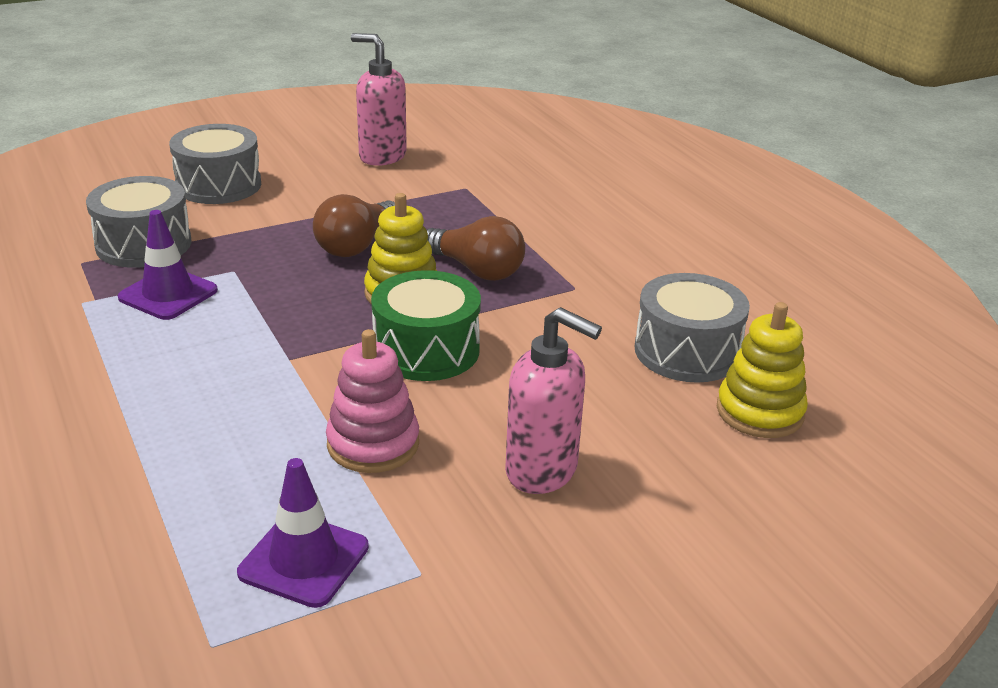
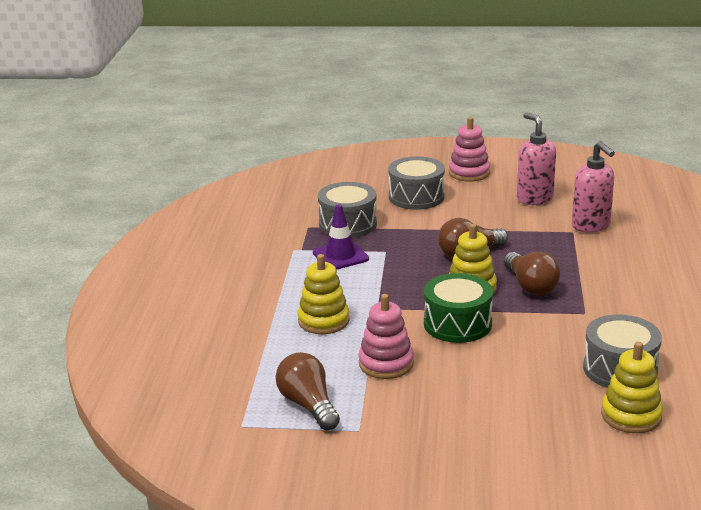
camera: 35 degrees right, 5 degrees down
(218, 404) = (323, 321): none -> yellow stacking toy
(267, 140) = (469, 173): none -> pink stacking toy
(304, 560) = (308, 405): purple traffic cone -> brown light bulb
(542, 471) = (465, 405): pink soap dispenser -> pink soap dispenser (591, 226)

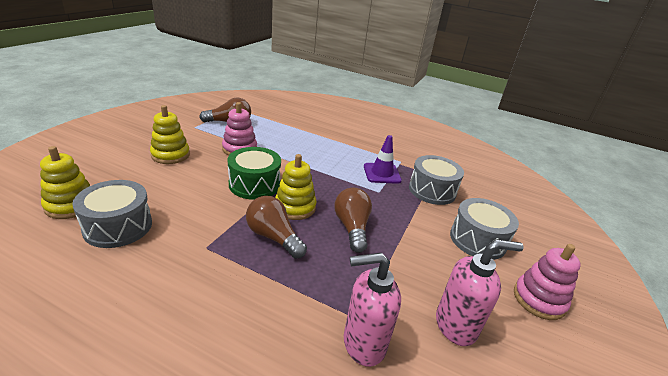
camera: 105 degrees right, 5 degrees up
(323, 321) = (303, 146): yellow stacking toy -> yellow stacking toy (170, 155)
(530, 286) = (274, 237): brown light bulb -> brown light bulb turned 45 degrees clockwise

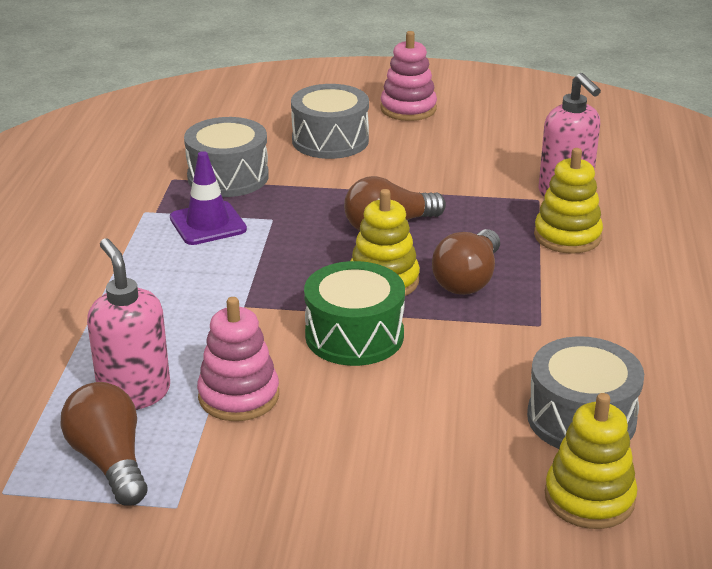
camera: 105 degrees left, 0 degrees up
(170, 155) = (337, 475): yellow stacking toy -> yellow stacking toy (567, 236)
(456, 326) = (492, 149): pink soap dispenser -> pink soap dispenser (134, 393)

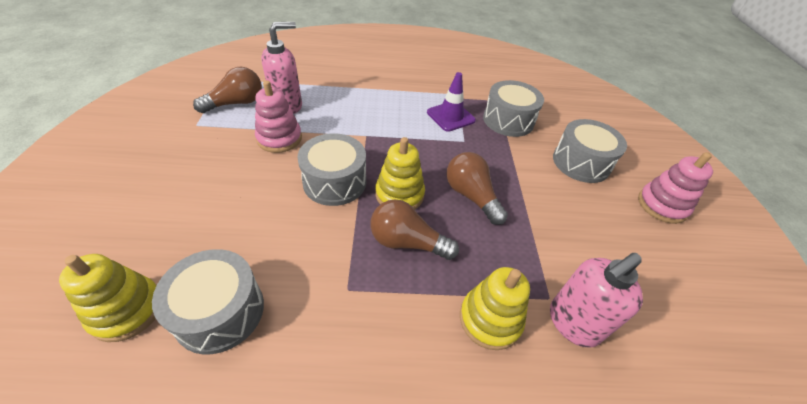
camera: 80 degrees right, 15 degrees up
(354, 335) = (335, 182): green drum -> grey drum

